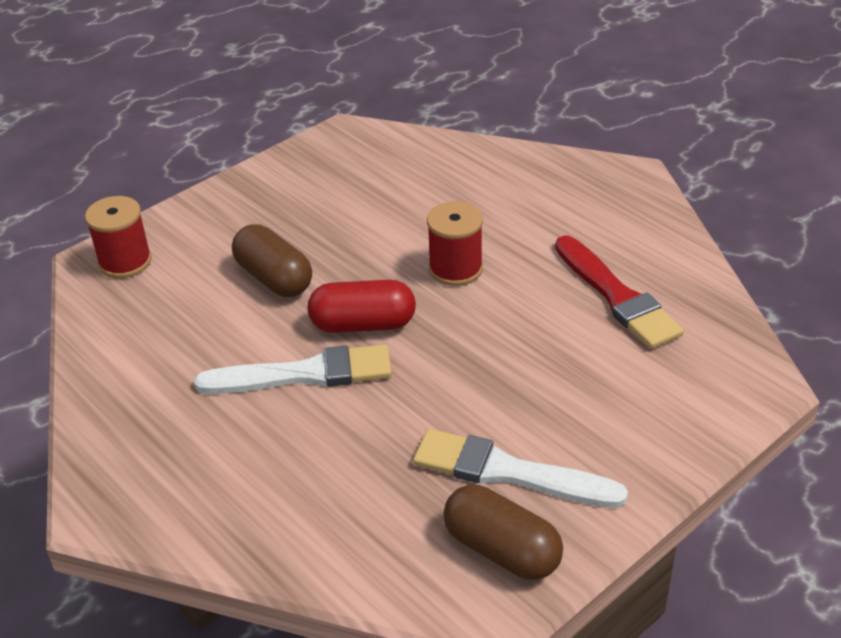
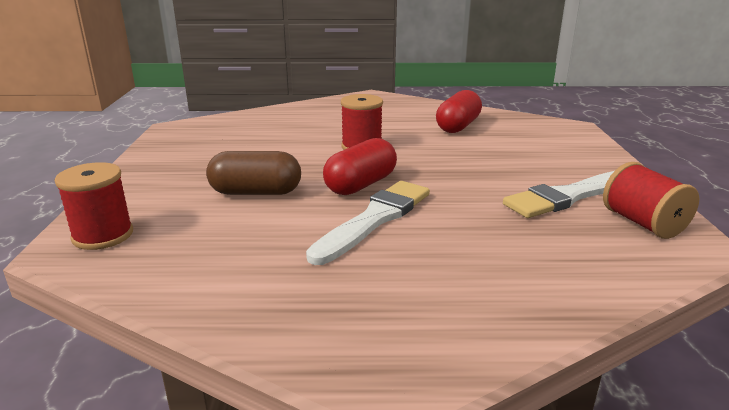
camera: 50 degrees left, 15 degrees down
(502, 550) = (642, 223): brown capsule -> red spool
(617, 296) = (458, 126): red brush -> red capsule

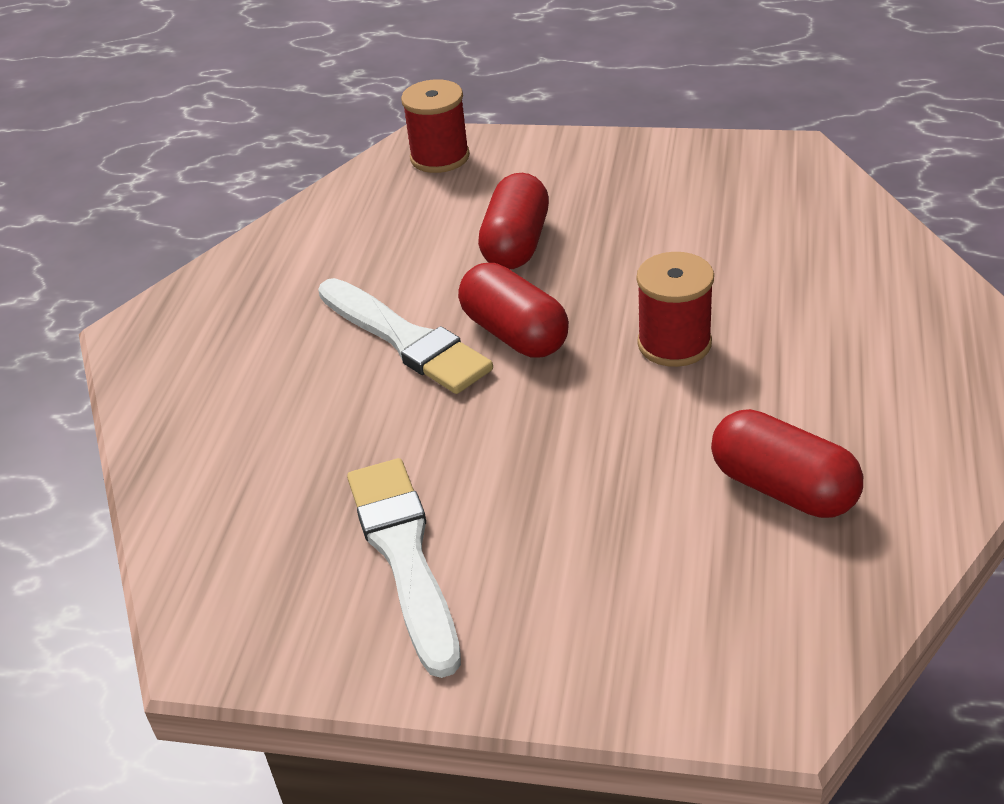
camera: 105 degrees right, 15 degrees up
(256, 192) = (516, 244): brown capsule -> red capsule
(642, 223) = (288, 611): red spool -> none

